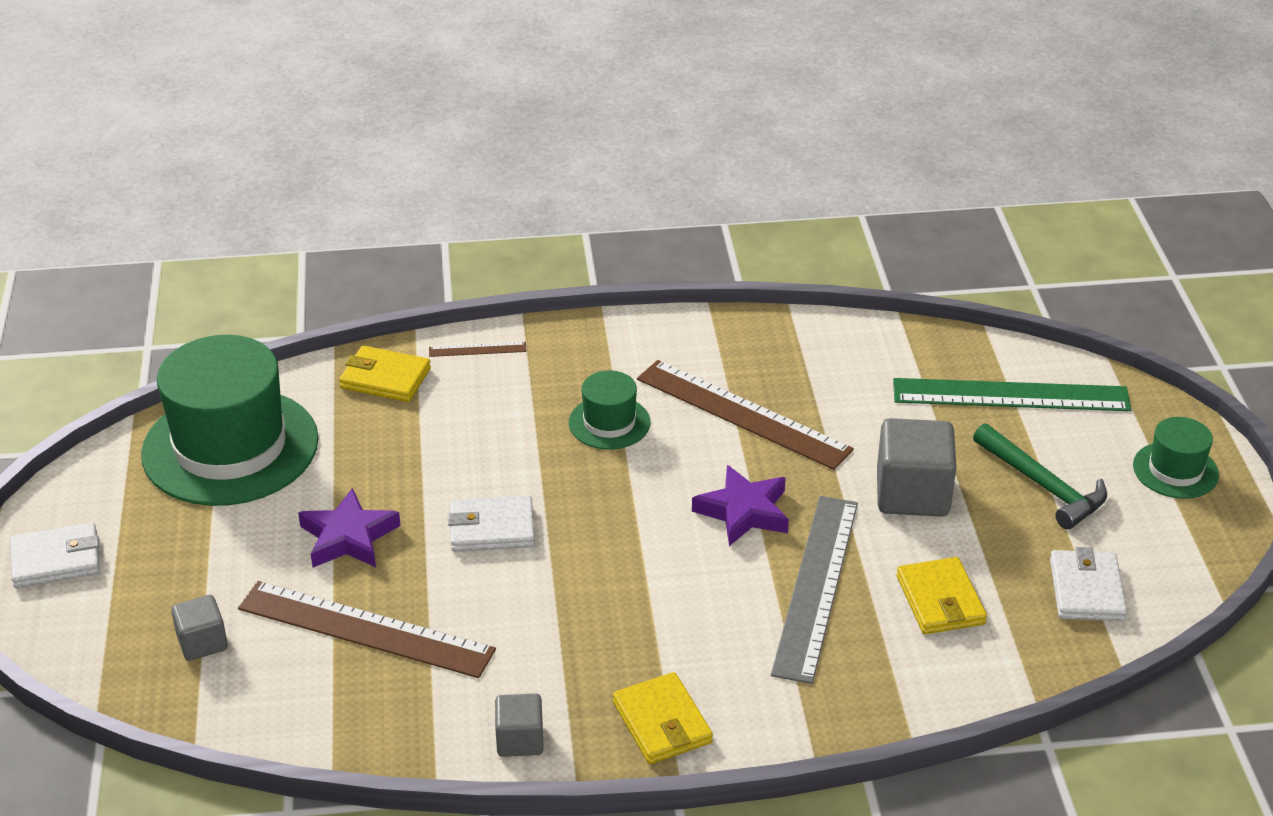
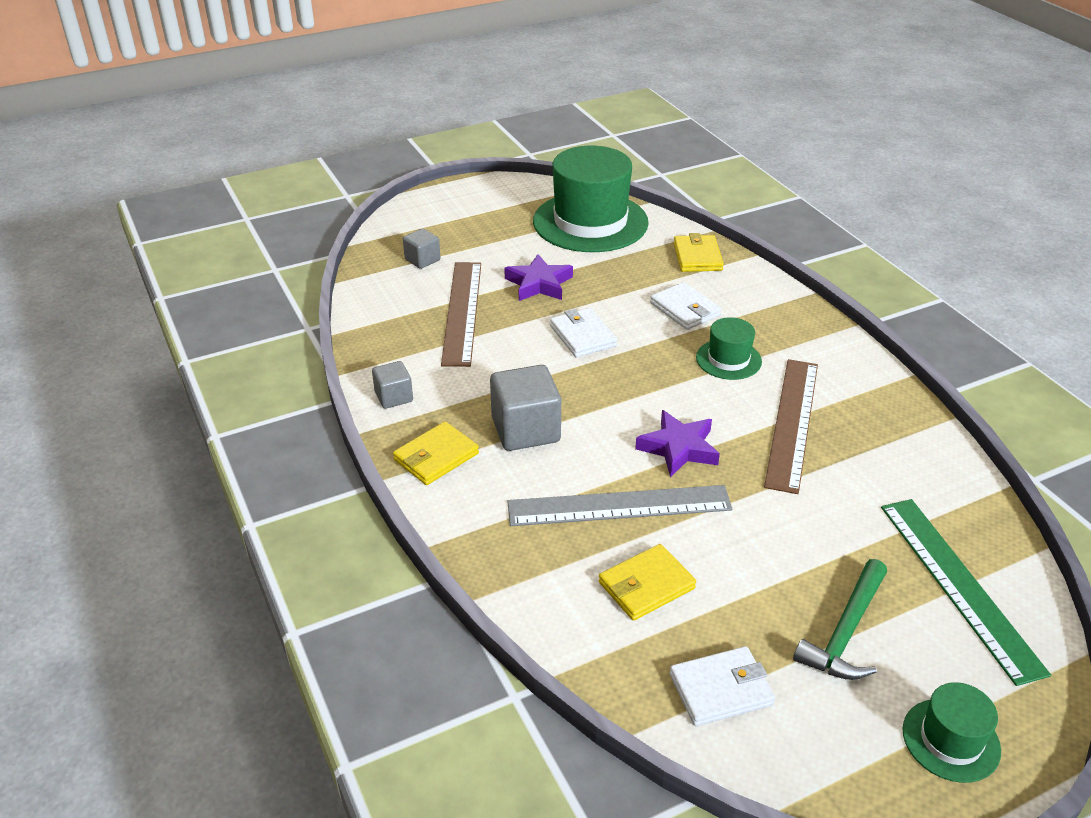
camera: 70 degrees right, 0 degrees up
(56, 560) = (462, 198): white wallet -> white wallet (685, 309)
(477, 349) = (758, 284): brown ruler -> none
(912, 494) = (769, 542): grey cube -> grey cube (525, 430)

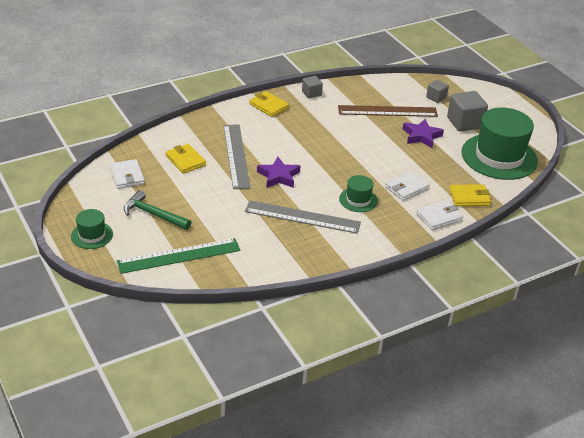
camera: 85 degrees right, 0 degrees up
(525, 430) = (289, 130): grey cube -> grey cube (464, 123)
(583, 336) = (372, 150): white wallet -> white wallet (439, 217)
(792, 422) = (302, 217): brown ruler -> grey ruler

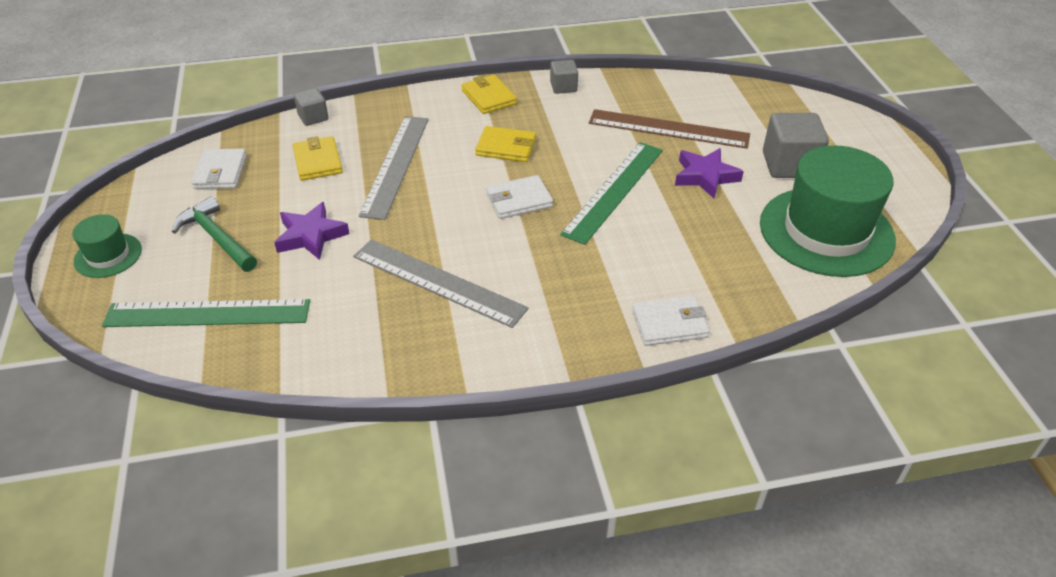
camera: 20 degrees right, 5 degrees up
(278, 176) = (440, 207): purple star -> purple star (311, 235)
(358, 200) = (545, 268): green hat -> none
(374, 152) = (614, 191): none -> green ruler
(406, 188) = (638, 260): white wallet -> white wallet (519, 200)
(436, 97) = (759, 118): grey cube -> grey cube (313, 117)
(469, 197) = (740, 296): yellow wallet -> yellow wallet (506, 147)

